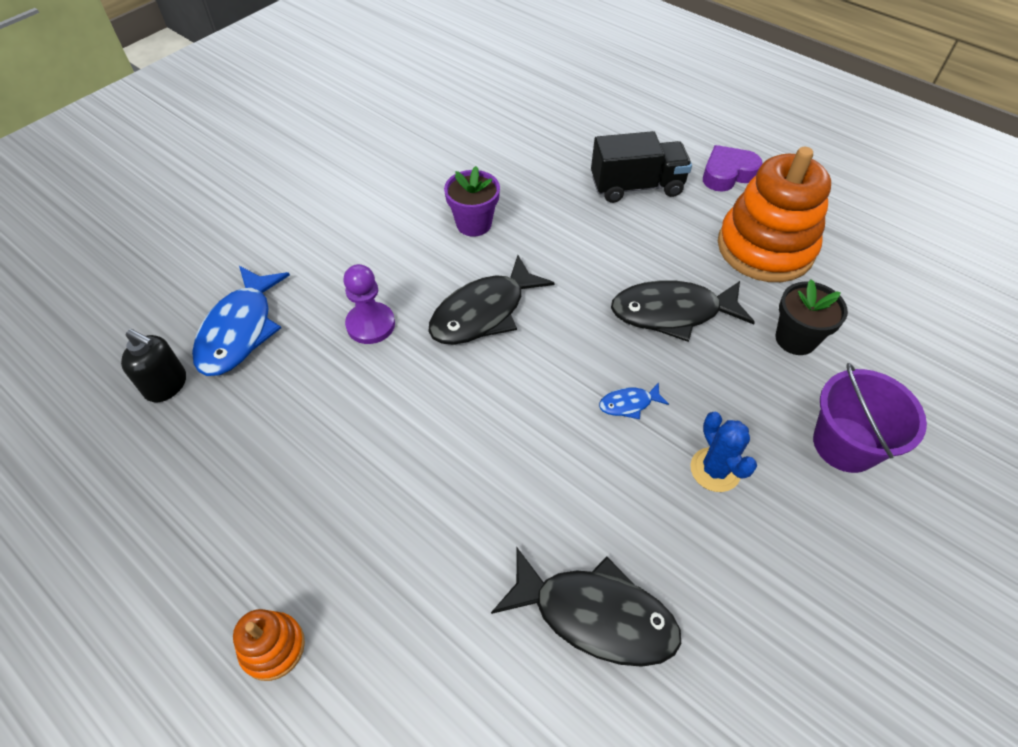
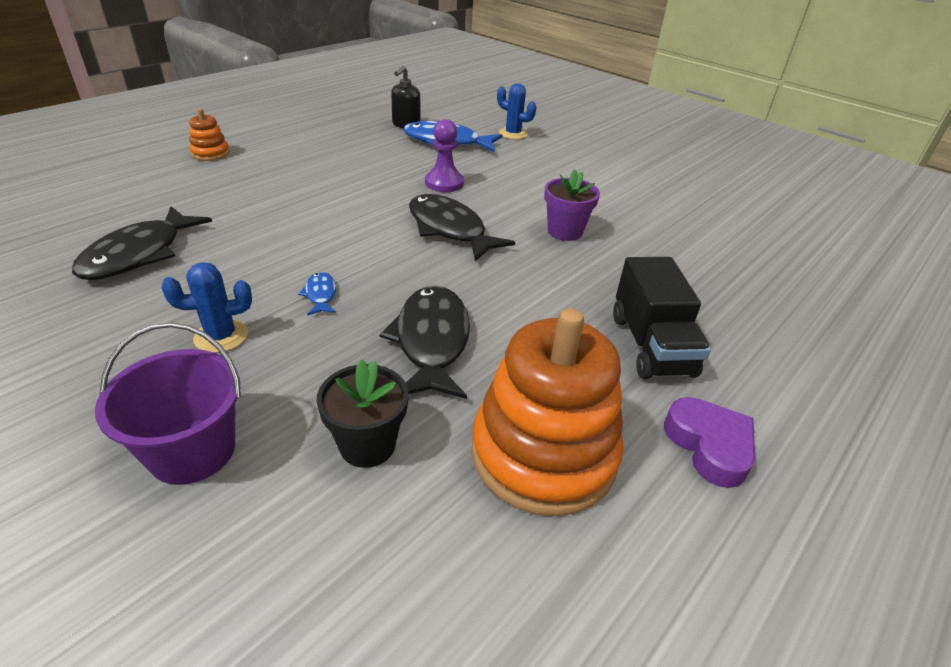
camera: 90 degrees right, 15 degrees down
(213, 261) = (513, 134): none -> blue cactus

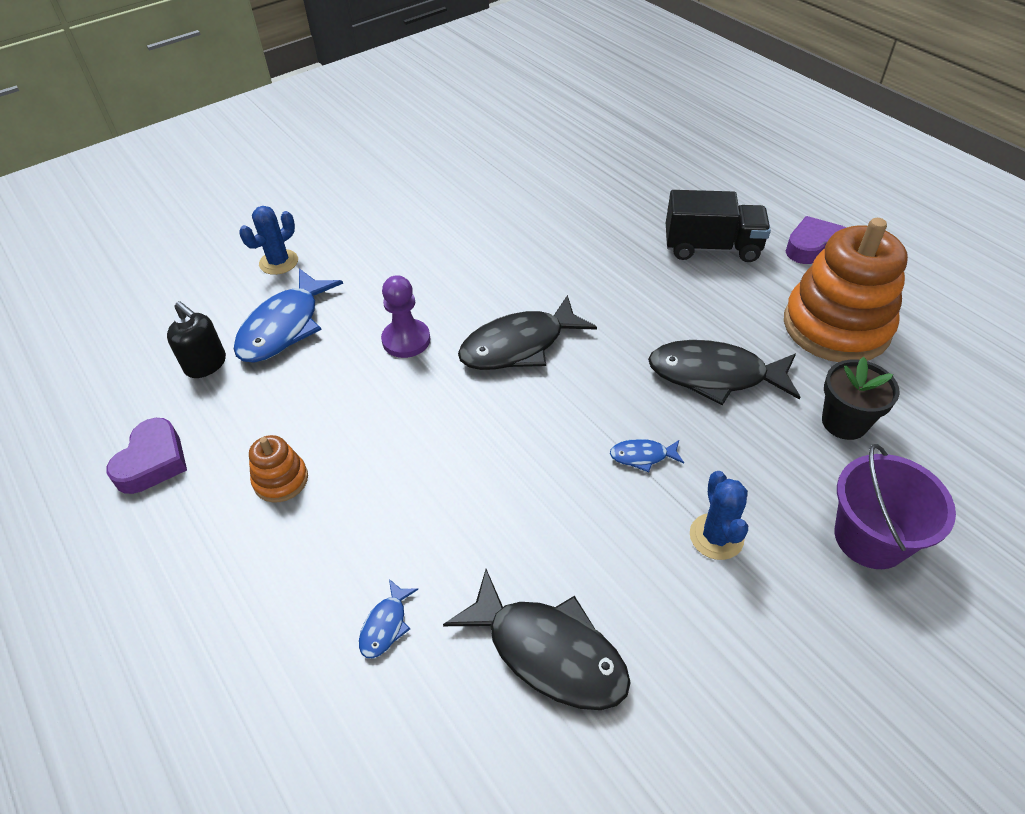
camera: 75 degrees left, 10 degrees up
(185, 196) = (385, 625): none -> blue fish
(210, 153) = (232, 613): orange stacking toy -> orange stacking toy (281, 480)
(325, 122) = (153, 462): none -> purple heart
(565, 231) = (533, 261): purple flower pot -> none

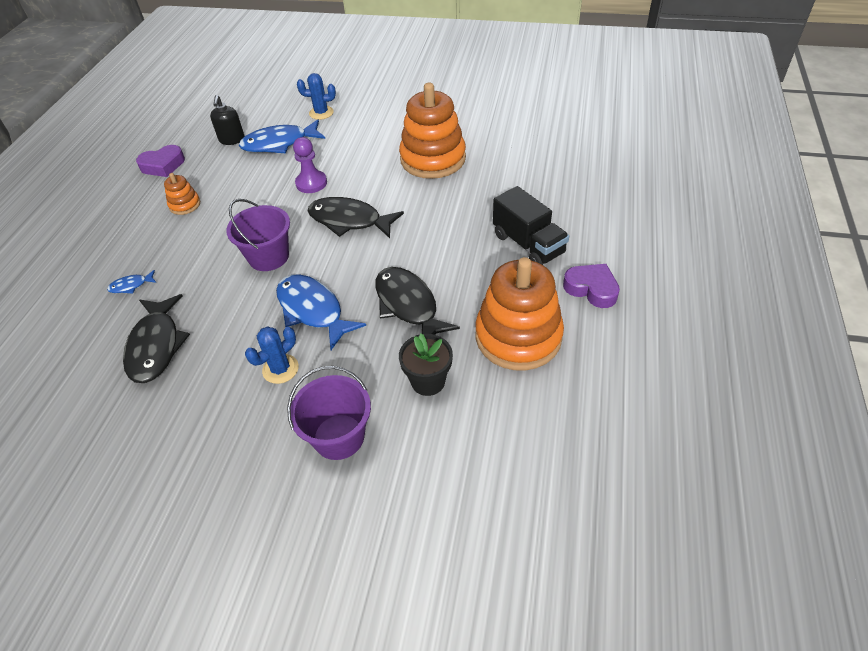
camera: 50 degrees right, 0 degrees up
(495, 231) = (433, 159): none -> orange stacking toy
(499, 447) = (268, 257): none -> purple bucket
(642, 456) = (313, 310): blue fish -> blue fish, size x2.20

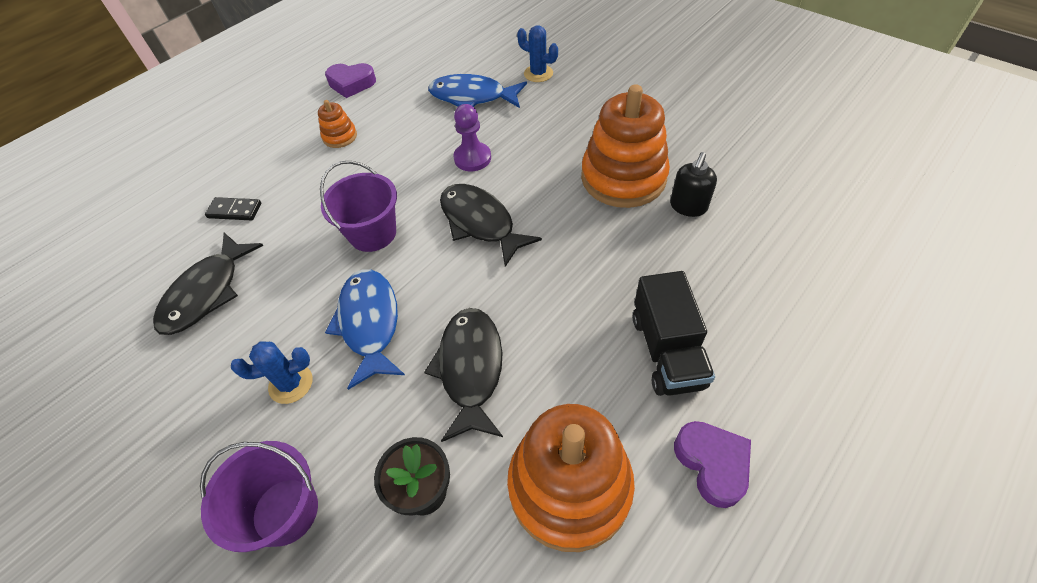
camera: 30 degrees right, 5 degrees up
(131, 286) = (234, 211): blue fish -> black domino
(232, 140) = (431, 76): black soap dispenser -> black soap dispenser (688, 206)

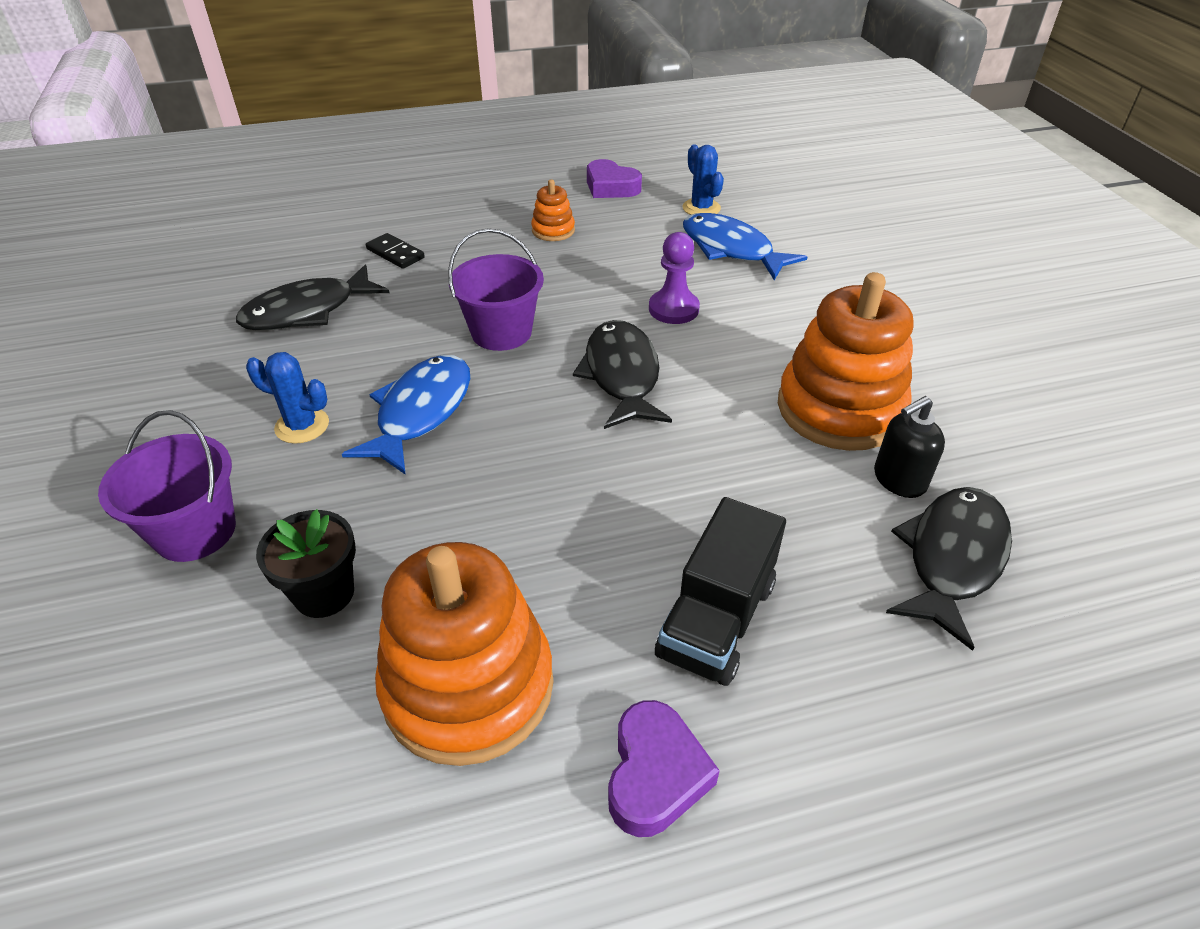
camera: 30 degrees right, 10 degrees down
(470, 369) = (477, 508): black fish -> black fish (952, 558)
(538, 73) = (834, 256): blue cactus -> blue cactus (701, 208)

